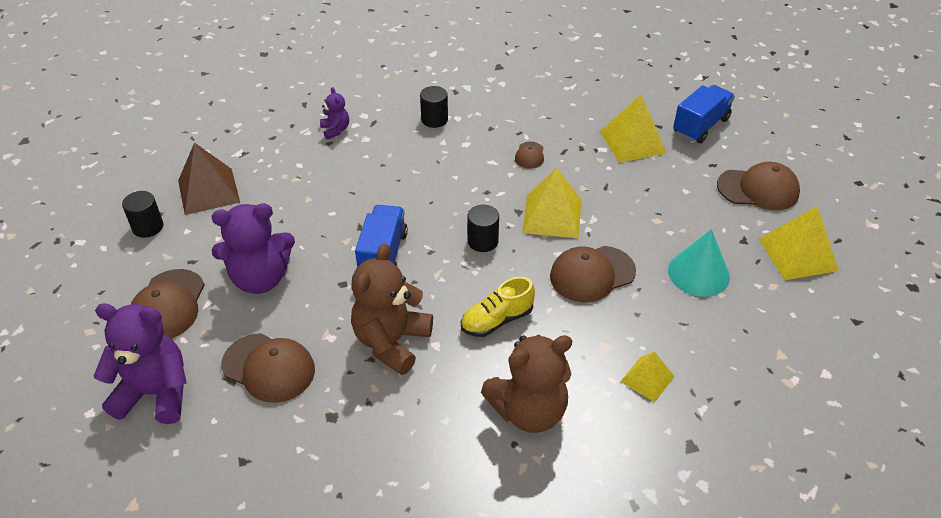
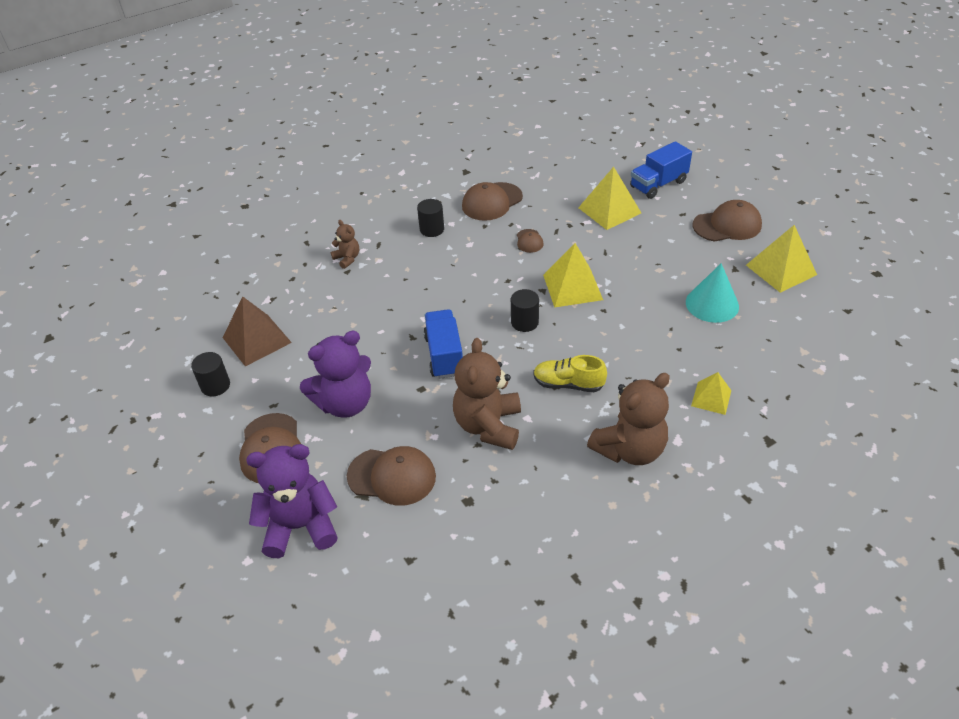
camera: 15 degrees left, 0 degrees up
(335, 130) = (347, 259): purple teddy bear -> brown teddy bear
(497, 320) = (568, 384): yellow shoe -> yellow shoe turned 60 degrees clockwise
(592, 274) = (628, 326): brown cap -> brown cap (492, 202)
(700, 126) = (658, 184): blue truck -> blue truck turned 150 degrees counterclockwise

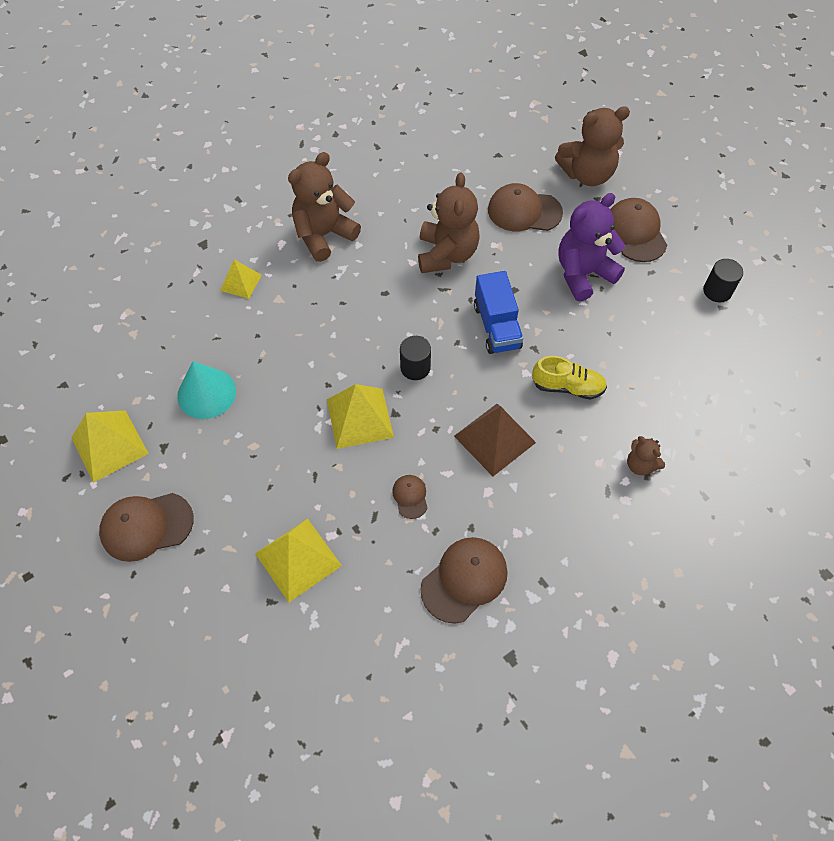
camera: 175 degrees right, 15 degrees up
(256, 340) = (701, 344): brown pyramid -> brown pyramid (495, 439)
(300, 526) = (587, 174): purple teddy bear -> brown teddy bear
(432, 229) = (542, 520): black cylinder -> none
(568, 384) = (372, 295): yellow shoe -> yellow shoe (567, 387)
(658, 184) = (217, 619): blue truck -> none

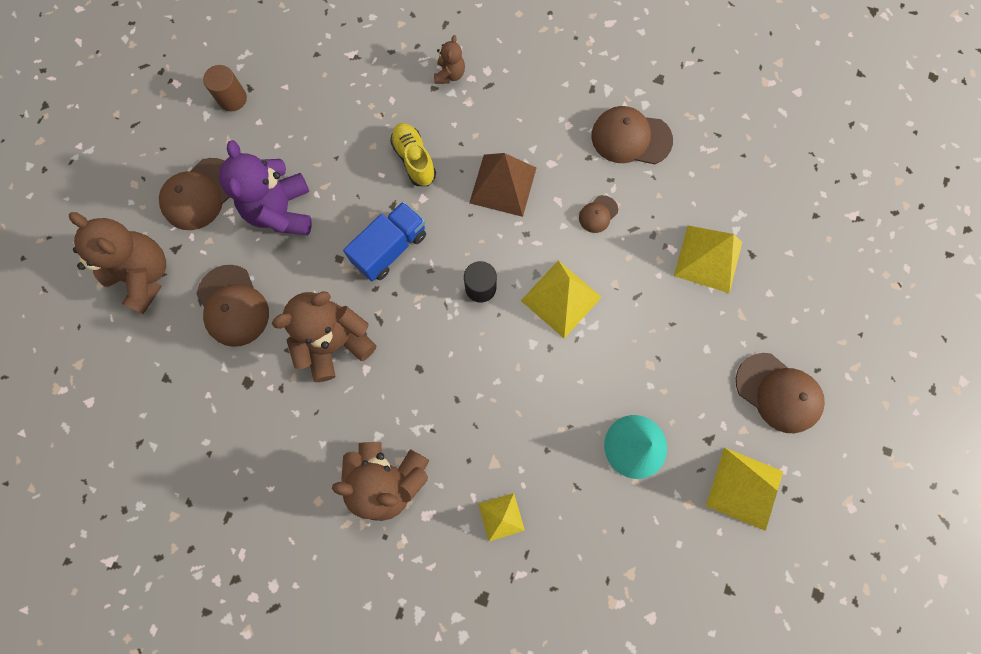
camera: 125 degrees left, 15 degrees up
(583, 274) = (281, 211): purple teddy bear -> purple teddy bear turned 60 degrees clockwise
(717, 291) = (232, 99): black cylinder -> brown cylinder

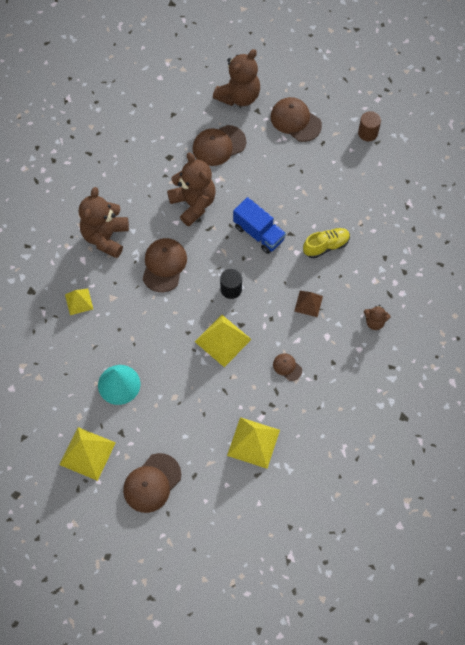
camera: 90 degrees right, 10 degrees down
(281, 211) = (284, 168): purple teddy bear -> none
(450, 75) = (396, 268): brown teddy bear -> brown teddy bear (374, 322)
(503, 185) = (308, 303): brown pyramid -> brown pyramid, size x0.60
(630, 138) = (350, 393): brown cap -> brown cap (164, 265)

